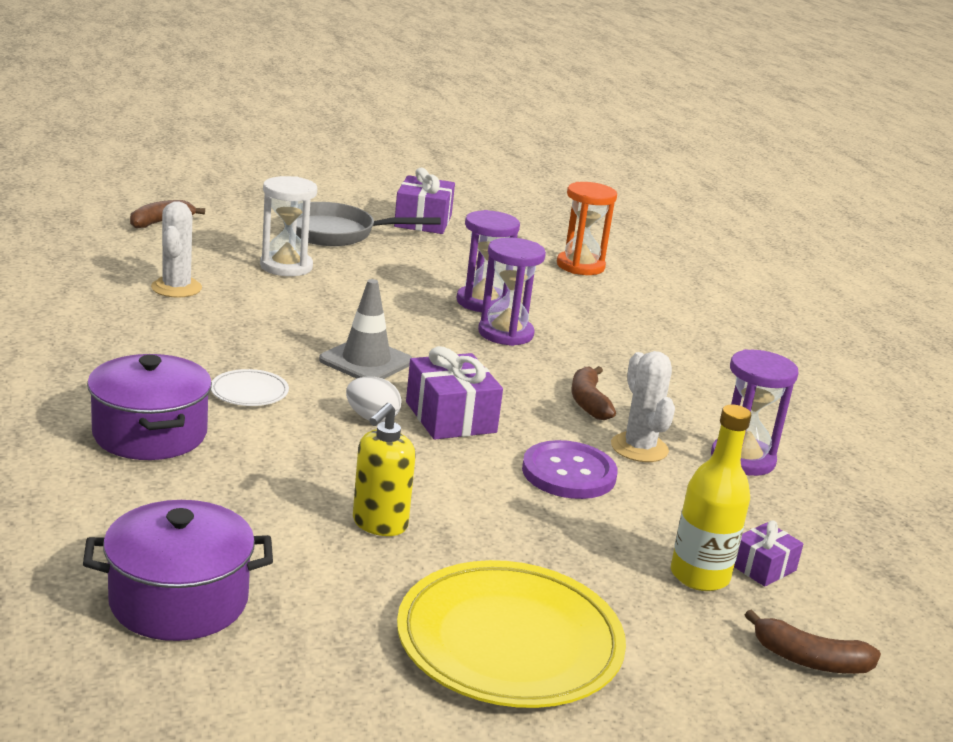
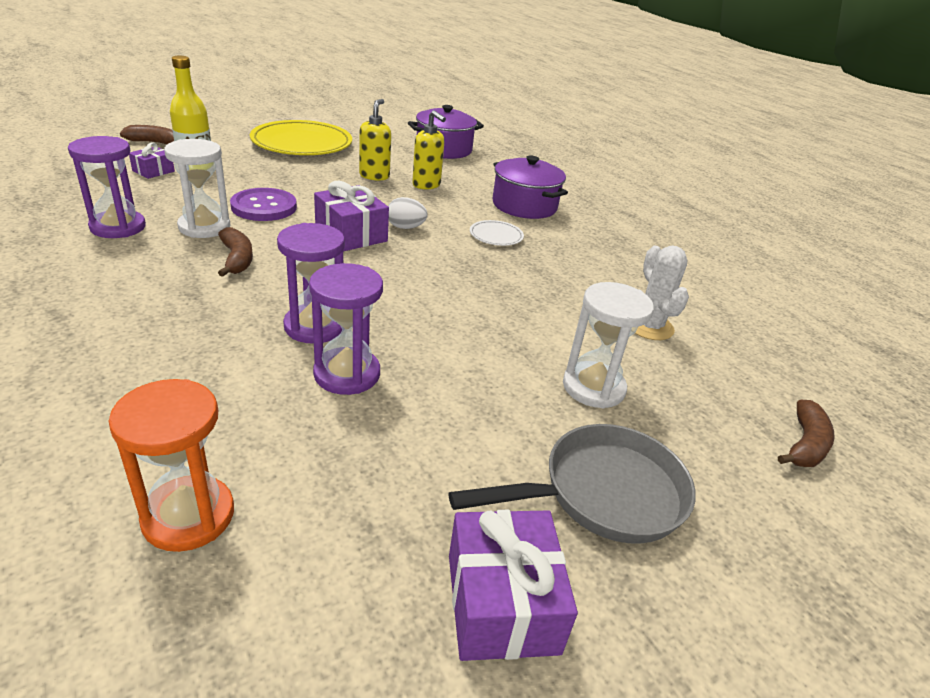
camera: 165 degrees right, 10 degrees up
(292, 493) = (426, 185): none -> yellow soap dispenser
(366, 361) = (434, 272): grey traffic cone -> none
(639, 448) = (204, 227): white cactus -> white hourglass

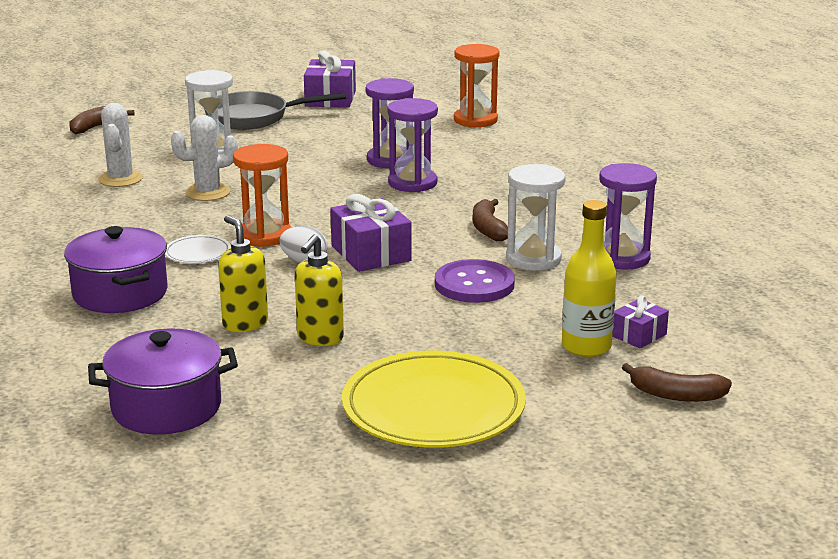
camera: 165 degrees left, 10 degrees down
(451, 252) = (264, 236): none -> orange hourglass
(540, 306) = (208, 193): none -> white cactus

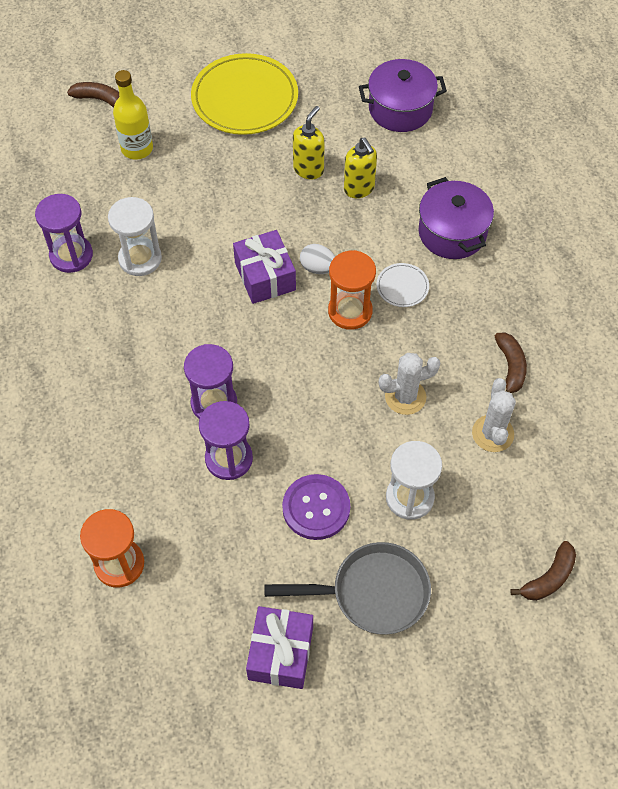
camera: 175 degrees left, 35 degrees up
(474, 284) = (193, 226): purple button -> purple button (316, 508)
(488, 229) = (163, 309): brown banana -> brown banana (510, 367)
(638, 335) = (98, 158): purple gift -> none

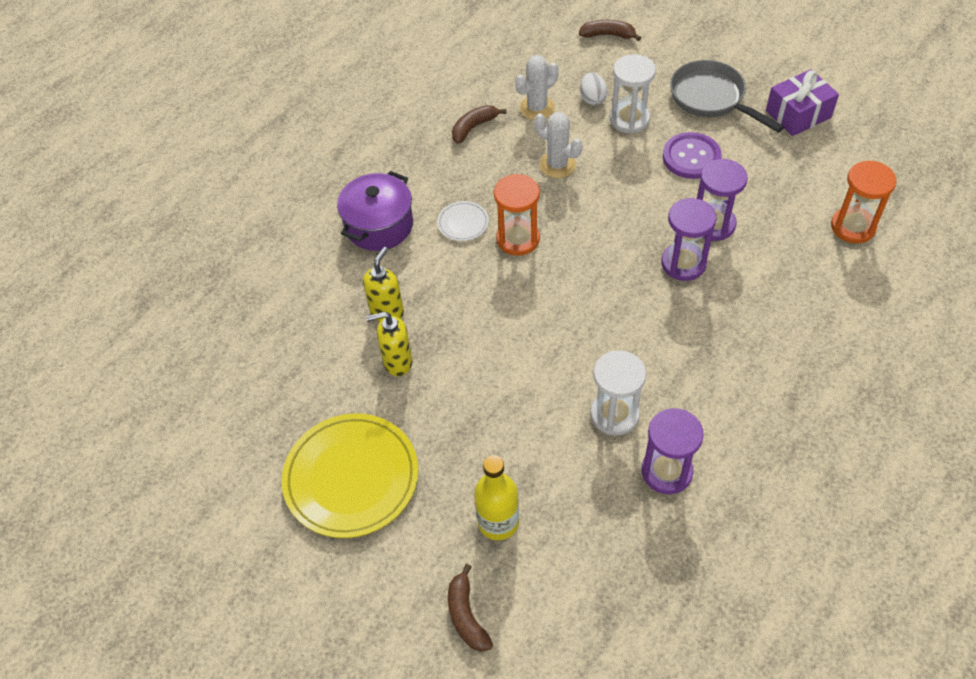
camera: 125 degrees left, 5 degrees down
(265, 276) = (541, 313): purple gift -> none
(318, 268) = (497, 285): white egg -> white egg (592, 98)
(400, 109) = (263, 343): purple pot -> none

